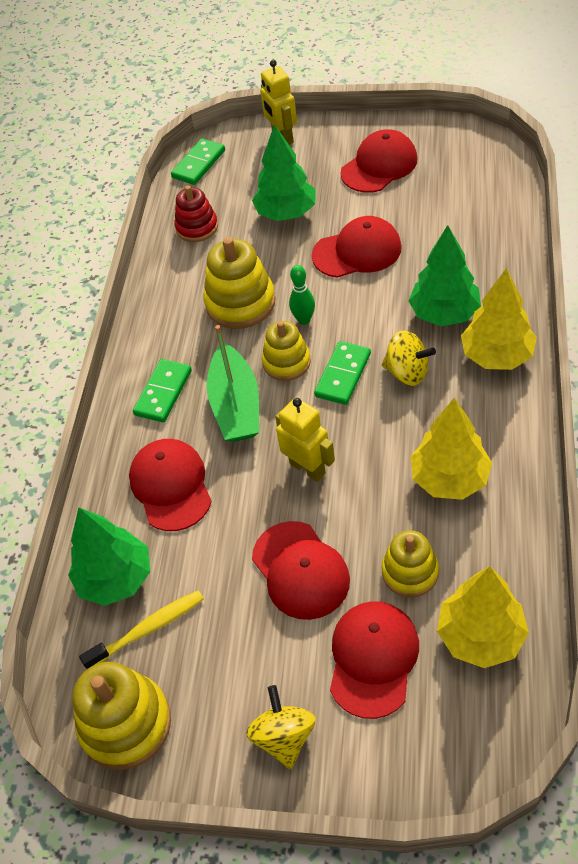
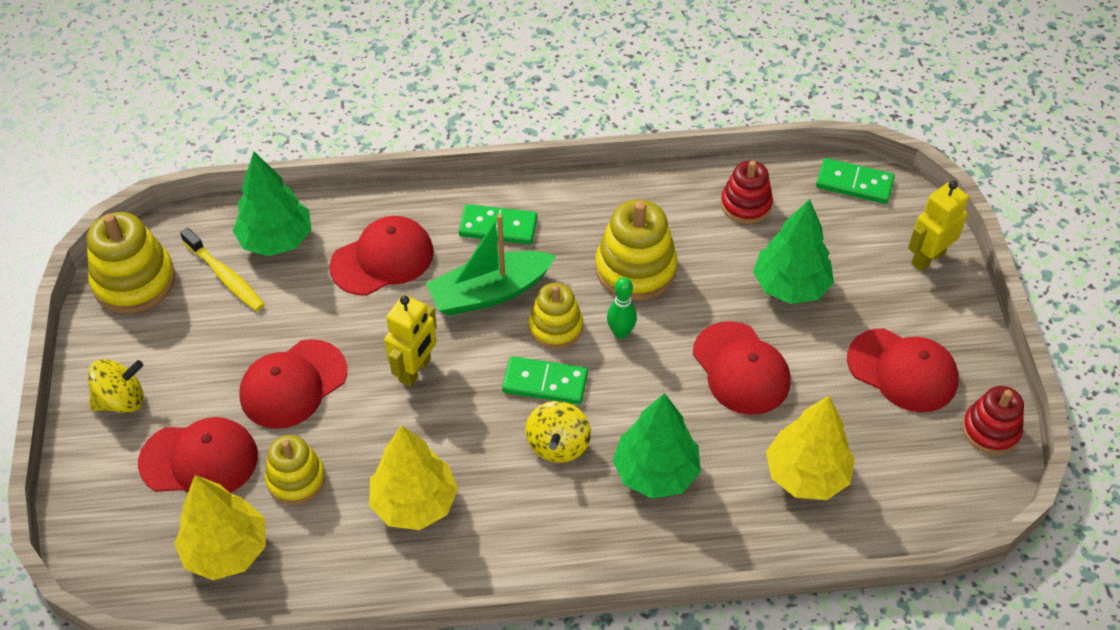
camera: 70 degrees right, 0 degrees up
(438, 132) = (990, 430): none -> red stacking toy
(496, 356) = (597, 535): yellow tree -> yellow tree (806, 475)

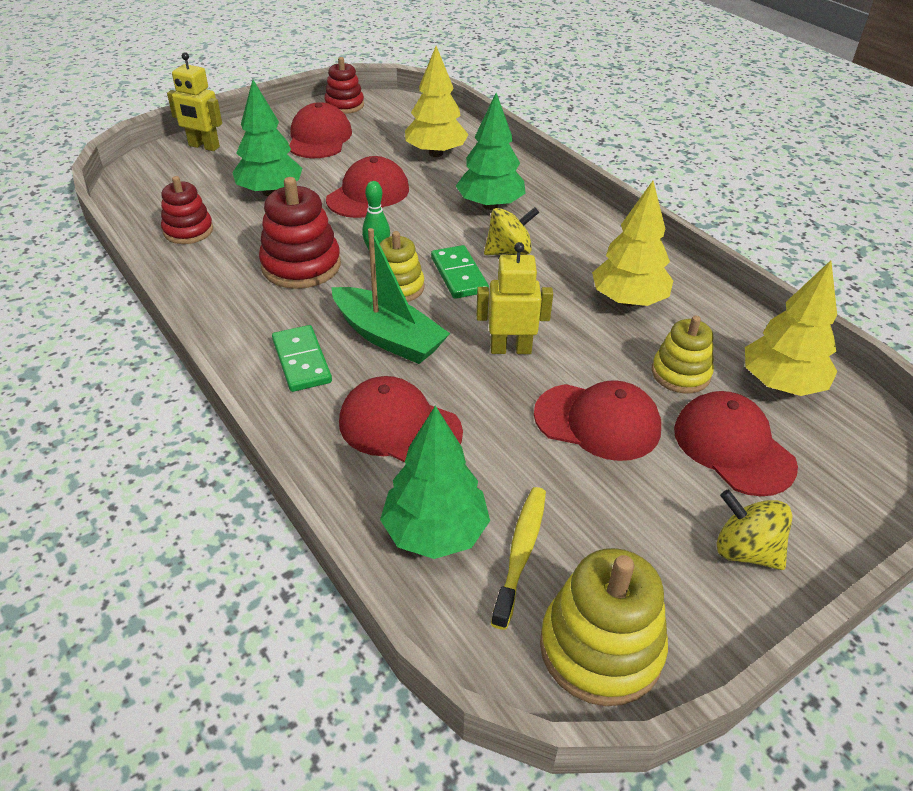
camera: 120 degrees left, 10 degrees down
(635, 269) = (301, 265): yellow stacking toy -> red stacking toy
(854, 183) = (135, 188): green domino -> none

